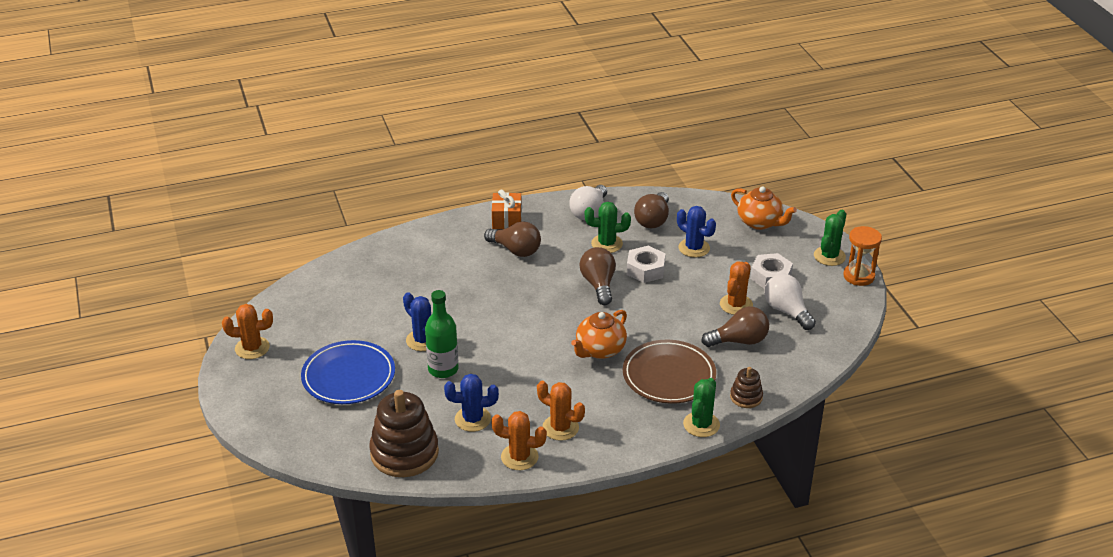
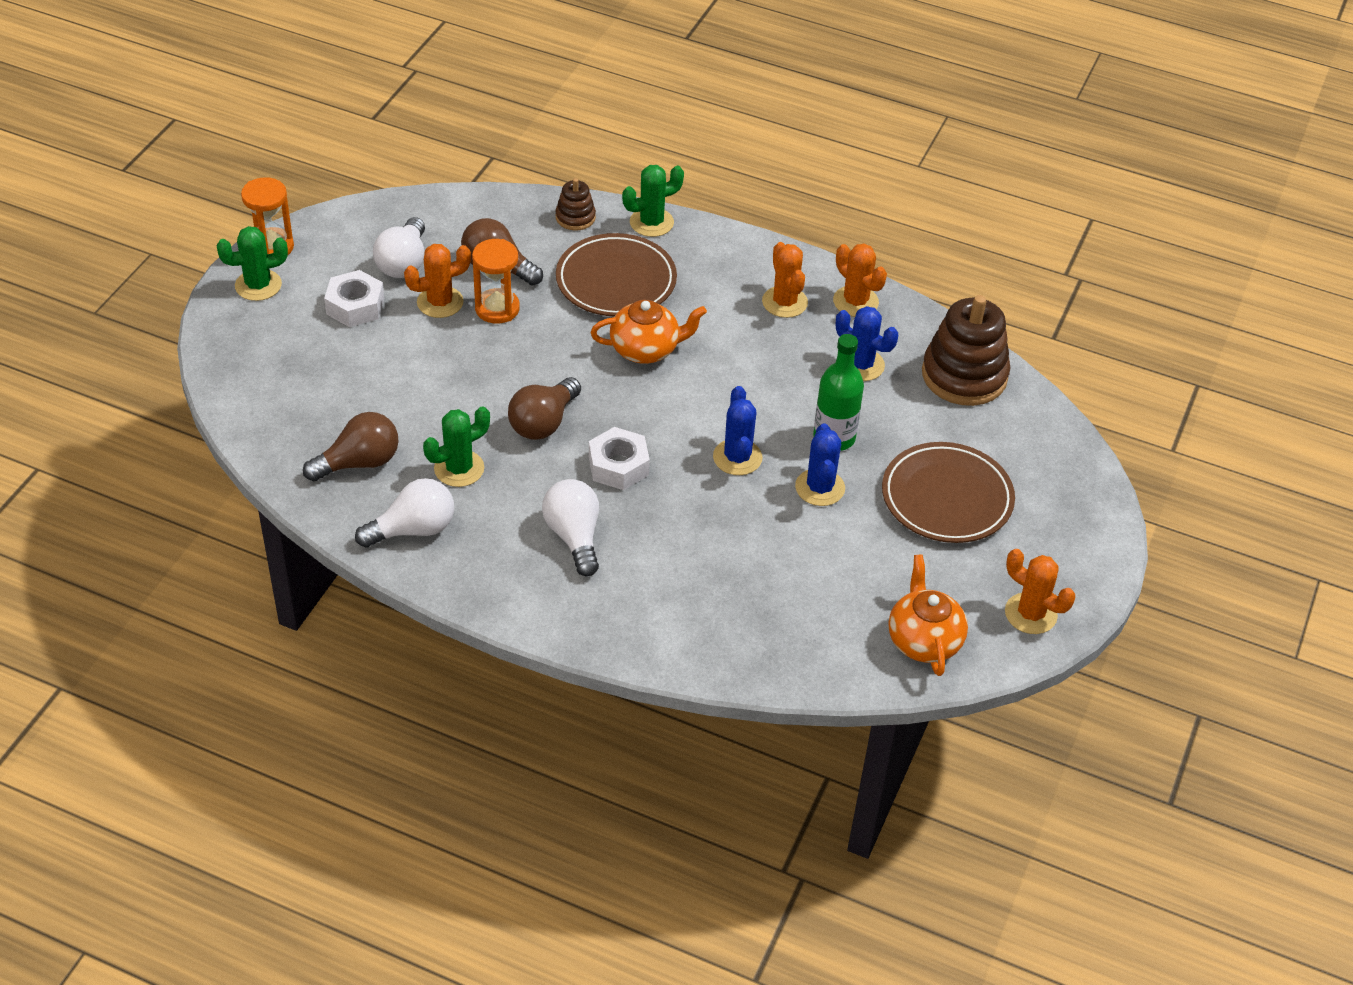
camera: 140 degrees left, 10 degrees up
(348, 377) = (946, 498): blue plate -> brown plate
(507, 220) = (526, 592): orange gift -> none
(516, 250) = (574, 536): brown light bulb -> white light bulb
(607, 244) = (459, 469): green cactus -> green cactus turned 75 degrees counterclockwise
(645, 270) = (467, 405): white nut -> white nut (618, 466)
(694, 248) = (374, 394): blue cactus -> blue cactus (737, 457)
(704, 320) = (497, 308): none -> orange hourglass
(760, 222) = (252, 373): orange teapot -> orange teapot (923, 640)

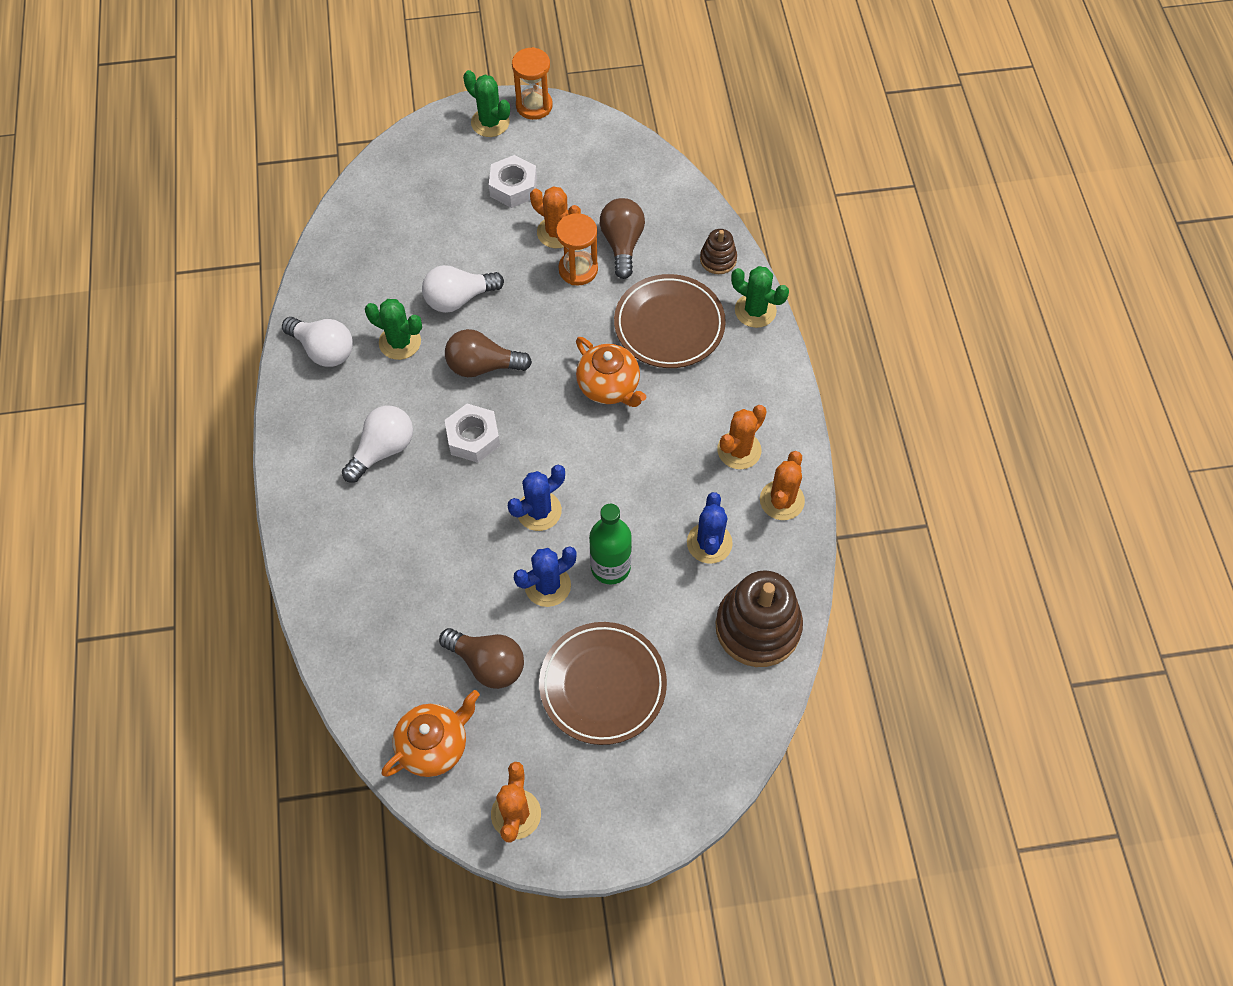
camera: 60 degrees right, 15 degrees up
(359, 463) = (364, 282): brown light bulb -> brown light bulb (488, 663)
(403, 263) = (580, 187): white light bulb -> white light bulb (459, 298)

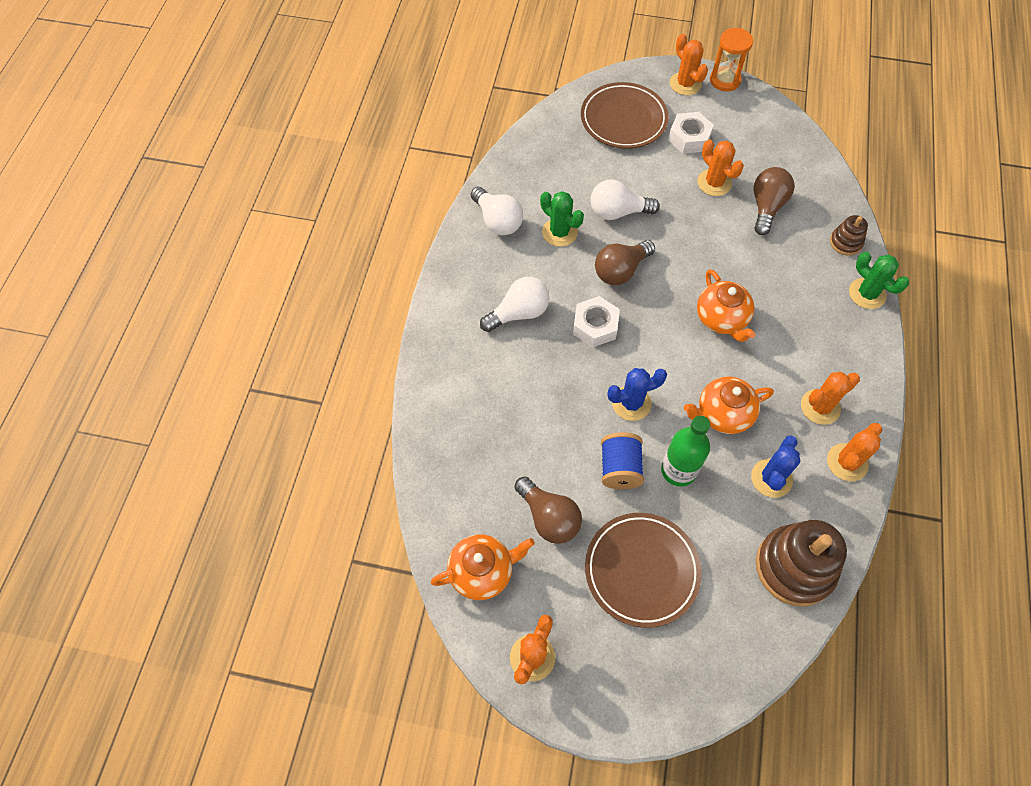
camera: 20 degrees right, 0 degrees up
(482, 366) = (620, 271): brown light bulb -> brown light bulb turned 60 degrees counterclockwise
(490, 122) = (685, 84): green cactus -> orange cactus
(547, 585) = (619, 468): blue cactus -> blue spool
(578, 269) = (723, 217): orange hourglass -> none
(640, 491) = (723, 414): none -> orange teapot
(669, 325) = (788, 284): brown plate -> brown plate (623, 119)

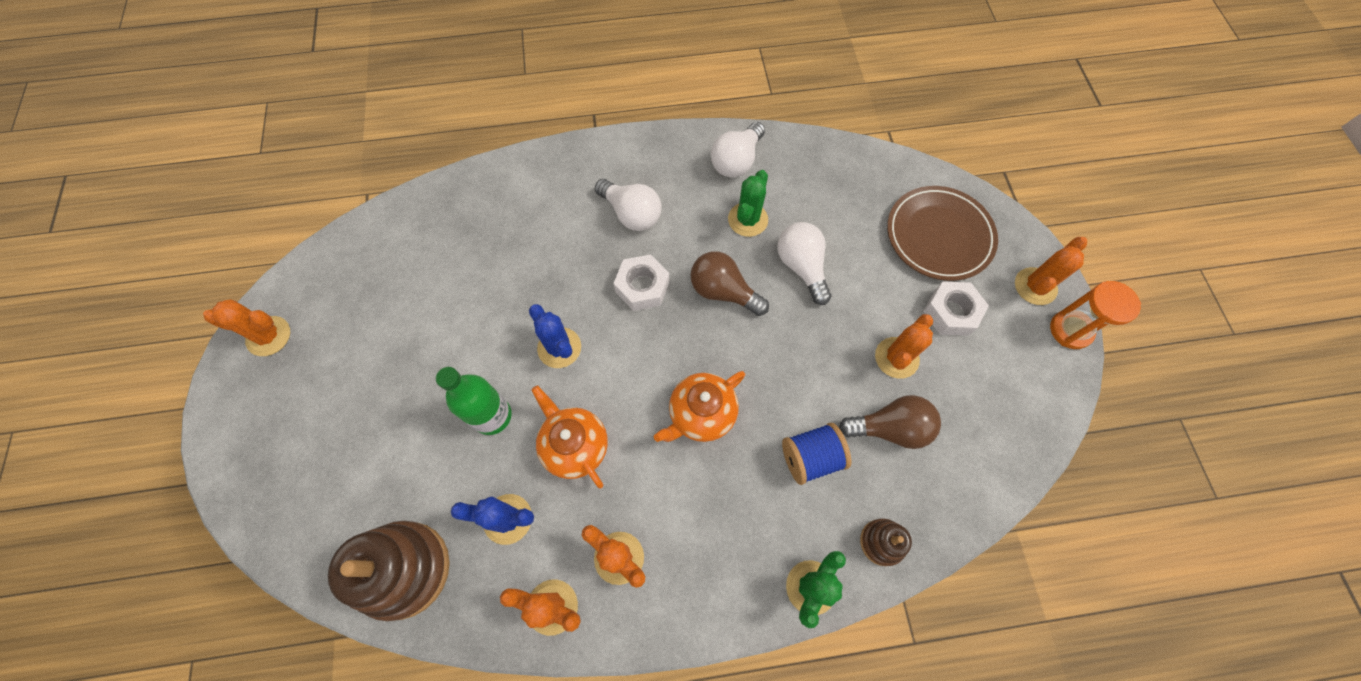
camera: 70 degrees right, 5 degrees up
(482, 572) = (345, 270): orange teapot -> none
(549, 517) = (410, 308): brown light bulb -> none
(619, 468) = (479, 357): blue spool -> blue spool (811, 457)
(641, 570) = (371, 409): brown plate -> none

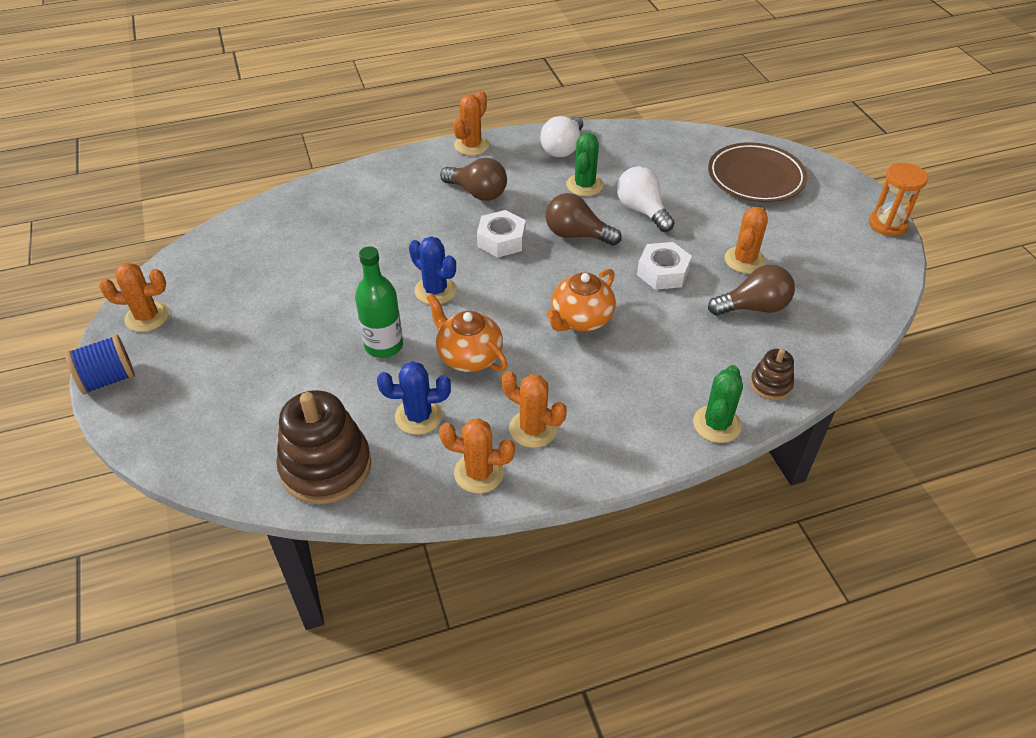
camera: 10 degrees left, 20 degrees down
(631, 214) = (477, 193): white light bulb -> brown light bulb
(811, 457) = (689, 336): blue spool -> blue spool (108, 379)
(951, 312) = (782, 225): white nut -> white nut (663, 272)
(1035, 286) = (848, 200): orange cactus -> orange cactus (471, 145)

